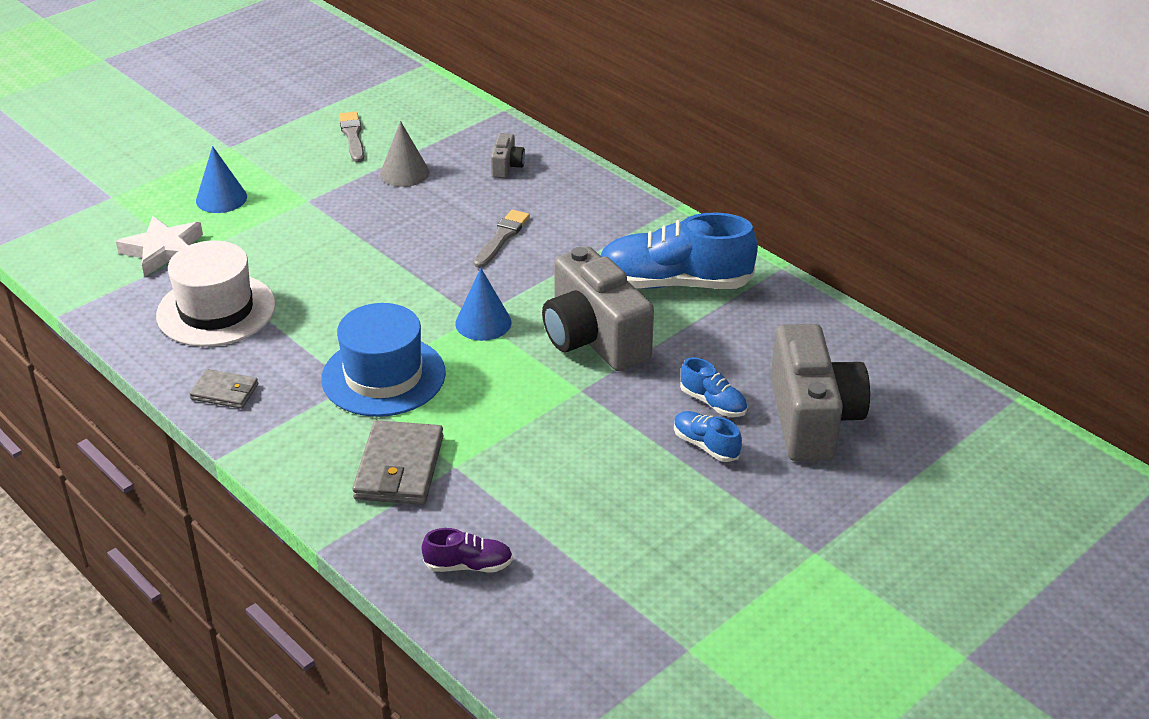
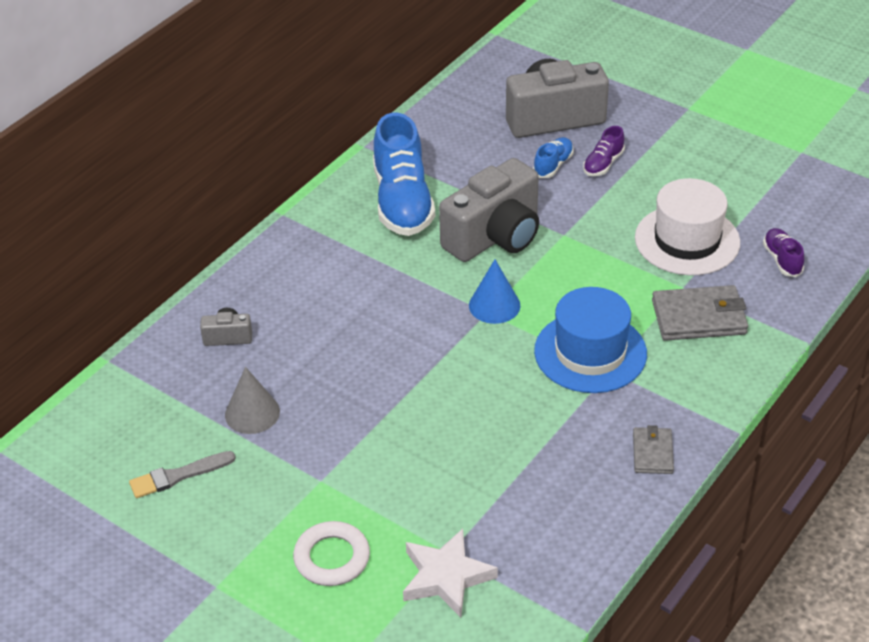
camera: 100 degrees left, 5 degrees up
(216, 310) = (535, 497): white hat -> white hat (687, 240)
(221, 198) = (332, 558): blue cone -> white ring
(502, 238) = (358, 317): grey brush -> none
(705, 445) = (603, 164): blue shoe -> purple shoe

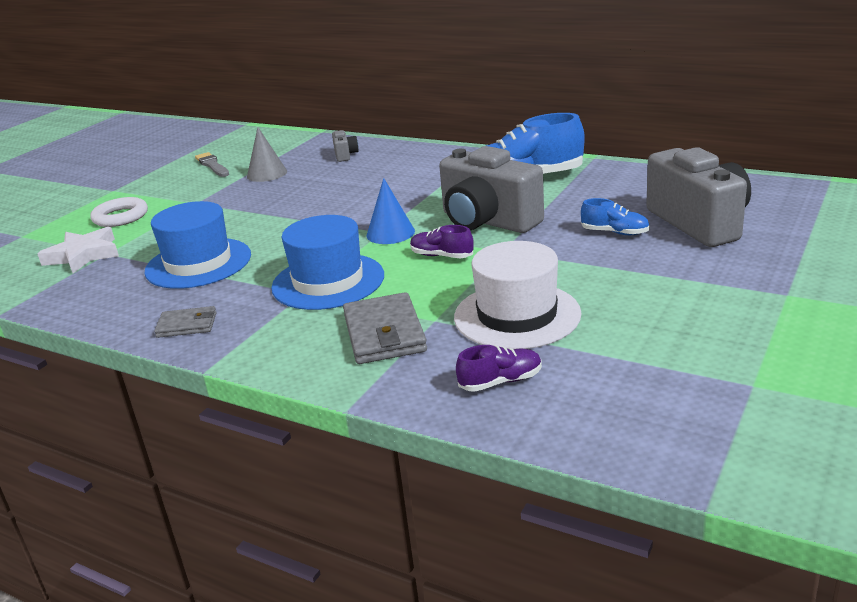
camera: 85 degrees right, 15 degrees down
(511, 458) = (198, 263): none -> blue hat
(603, 164) = (633, 256): purple shoe -> purple shoe (441, 256)

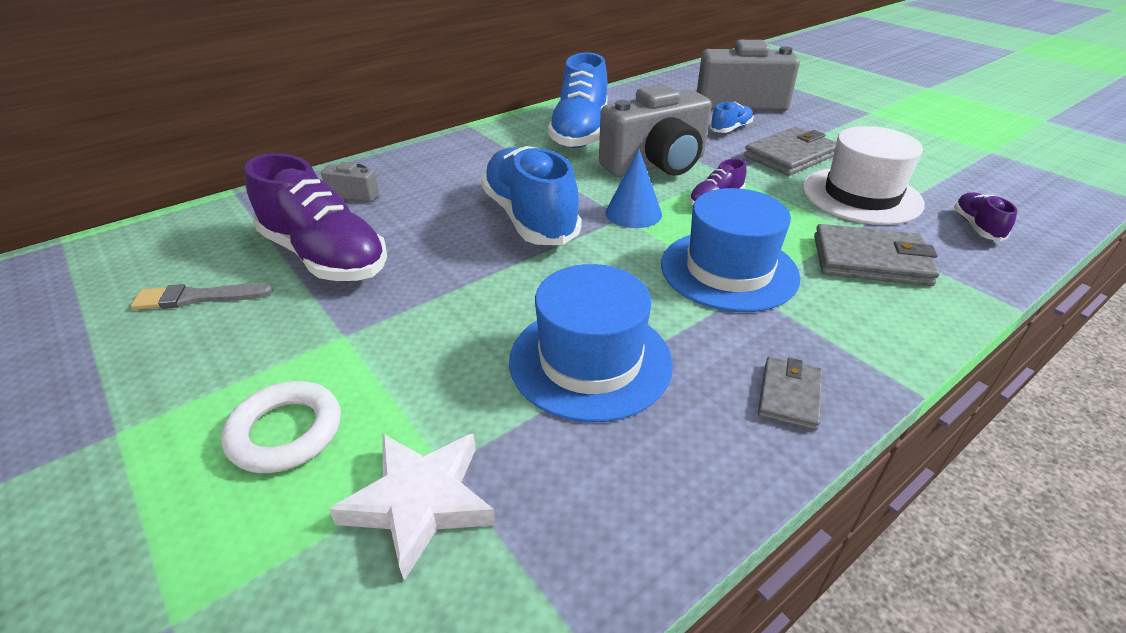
camera: 70 degrees left, 10 degrees up
(267, 174) = (325, 256): grey cone -> purple shoe
(354, 205) = (530, 218): none -> blue shoe
(579, 270) = (790, 156): none -> grey wallet

